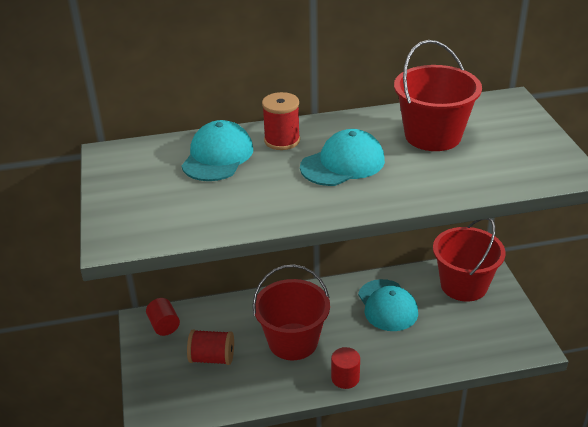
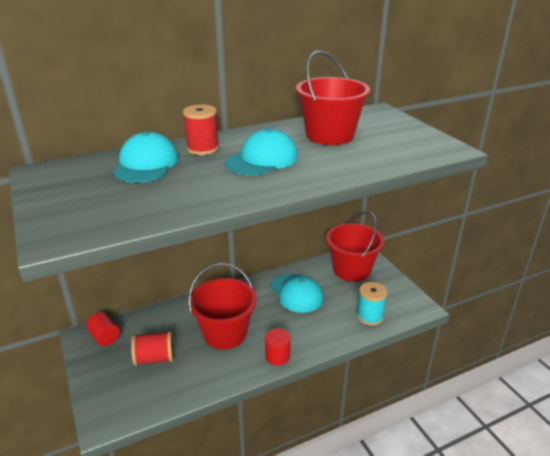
camera: 15 degrees left, 5 degrees down
(467, 348) = (370, 316): none -> turquoise spool

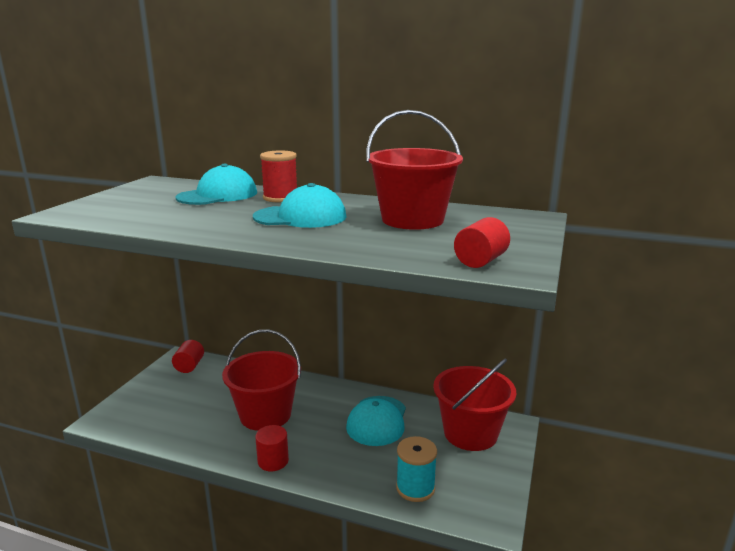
camera: 45 degrees right, 10 degrees down
(155, 358) = (192, 400): red spool -> none
(426, 150) = (480, 261): none -> red cylinder

